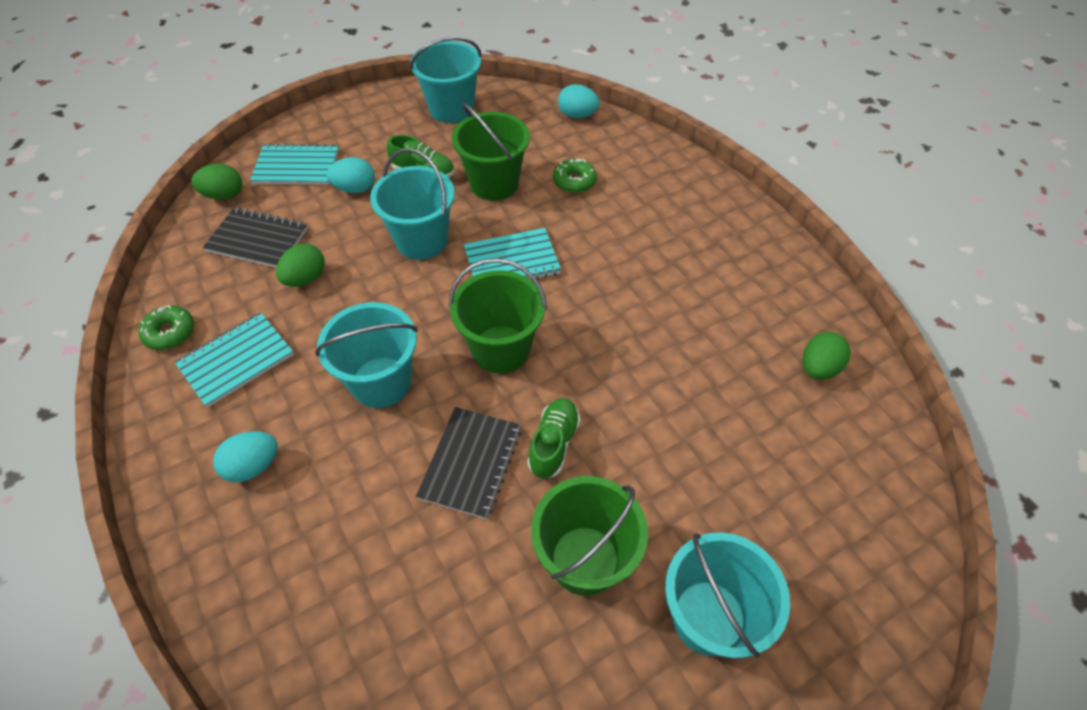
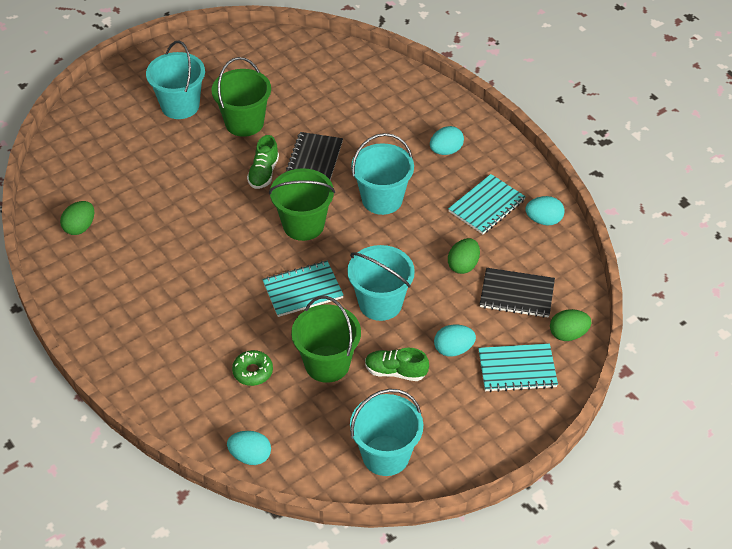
camera: 175 degrees right, 5 degrees down
(170, 332) = (543, 220): green donut -> turquoise egg

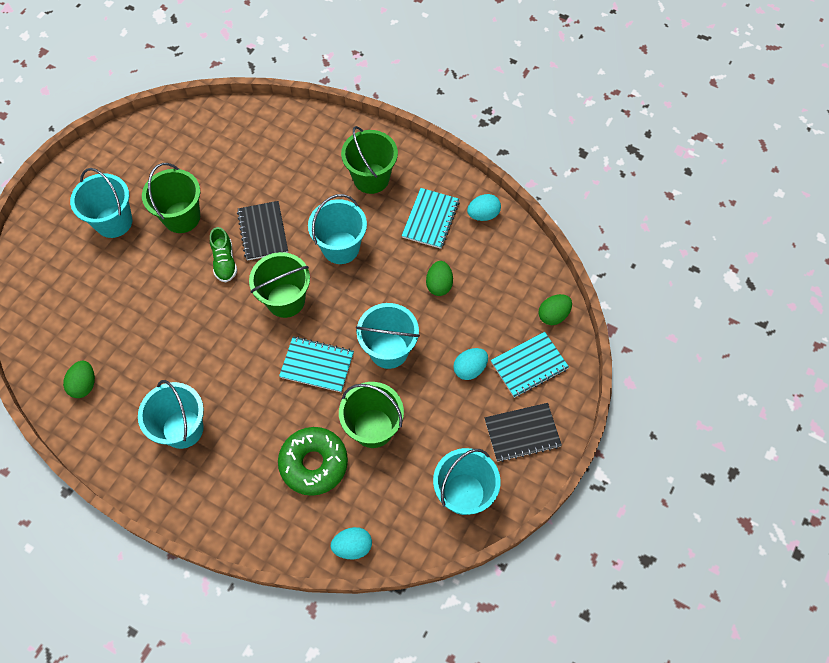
camera: 25 degrees left, 15 degrees up
(147, 296) = (183, 429): none -> turquoise bucket
(253, 372) = (314, 463): green donut -> green donut, size x1.83
(302, 290) = (317, 365): turquoise notebook -> turquoise notebook turned 60 degrees clockwise
(395, 371) = (433, 410): green shoe -> none
(446, 151) = (371, 178): turquoise egg -> green bucket
(517, 294) = (495, 294): black notebook -> black notebook (522, 433)

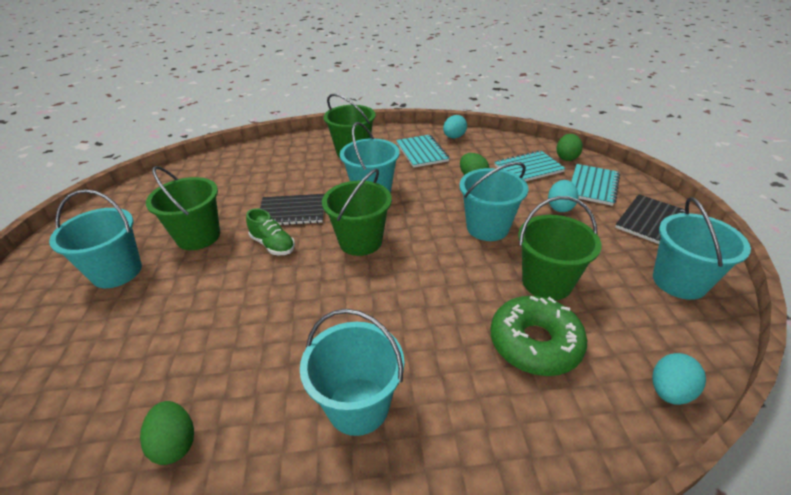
camera: 35 degrees left, 25 degrees down
(263, 232) = (292, 212): black notebook -> black notebook turned 45 degrees counterclockwise
(317, 365) = (441, 268): turquoise notebook -> turquoise notebook (528, 168)

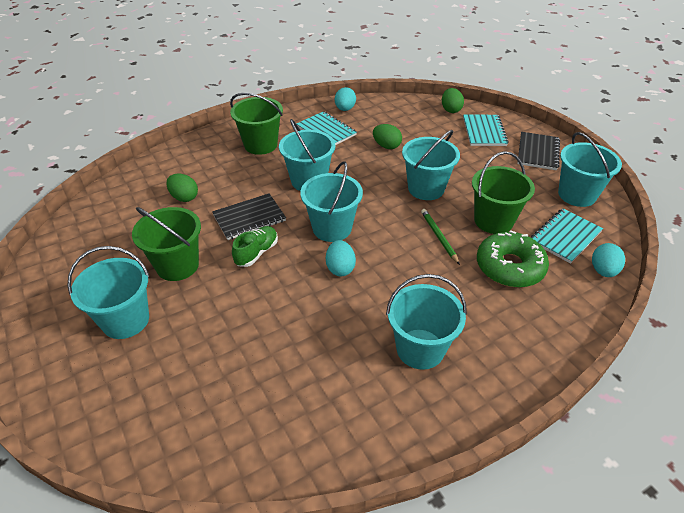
camera: 25 degrees left, 5 degrees up
(175, 443) = (307, 422): green egg -> green egg (184, 197)
(273, 245) = (257, 253): green shoe -> green shoe turned 75 degrees counterclockwise
(360, 241) = (332, 228): green bucket -> turquoise bucket
(468, 282) = (439, 237): none -> green pencil
(528, 168) = (426, 127): turquoise notebook -> turquoise notebook (565, 237)
(560, 207) = (469, 156): turquoise egg -> turquoise egg (340, 268)

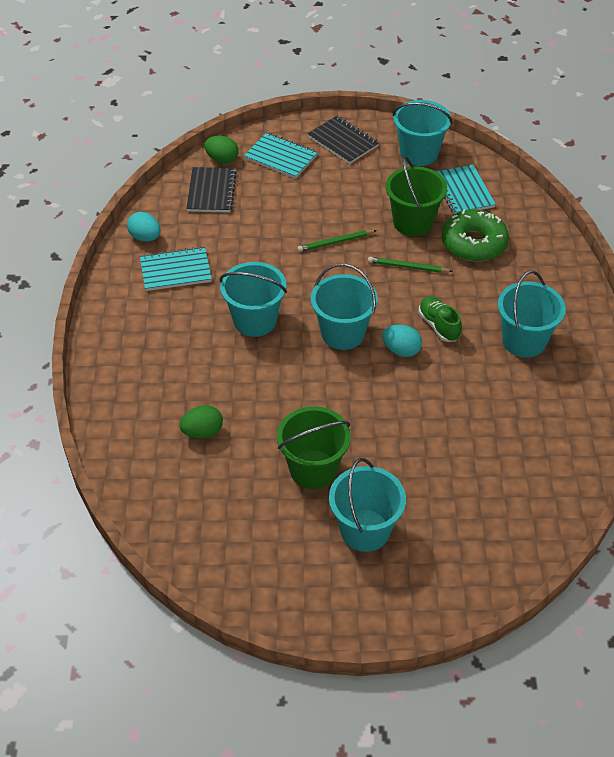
camera: 60 degrees left, 5 degrees up
(249, 218) = (280, 389): black notebook -> black notebook (211, 191)
(257, 253) = (338, 402): green shoe -> green shoe (438, 325)
(260, 145) = (155, 334): green bucket -> none
(386, 146) = (244, 237): green egg -> none
(426, 188) = (335, 242): turquoise bucket -> green pencil
(603, 271) = (514, 194): turquoise egg -> none

